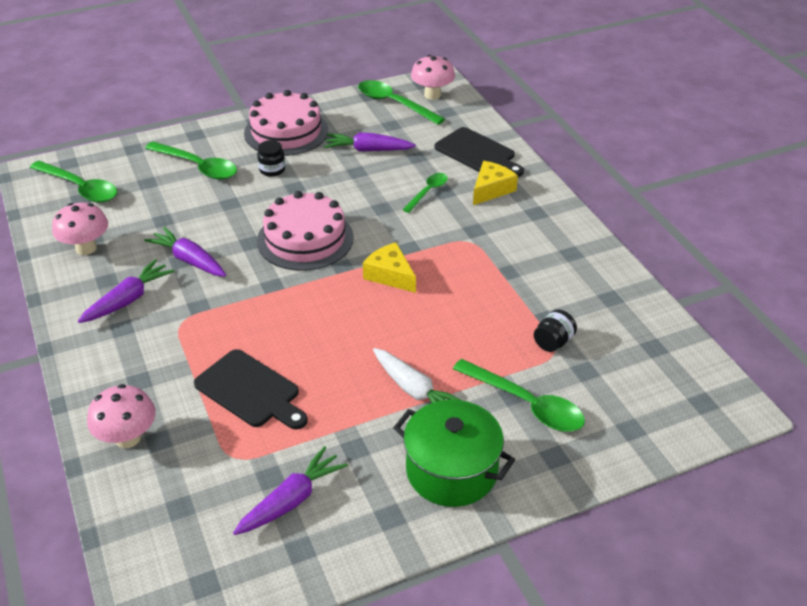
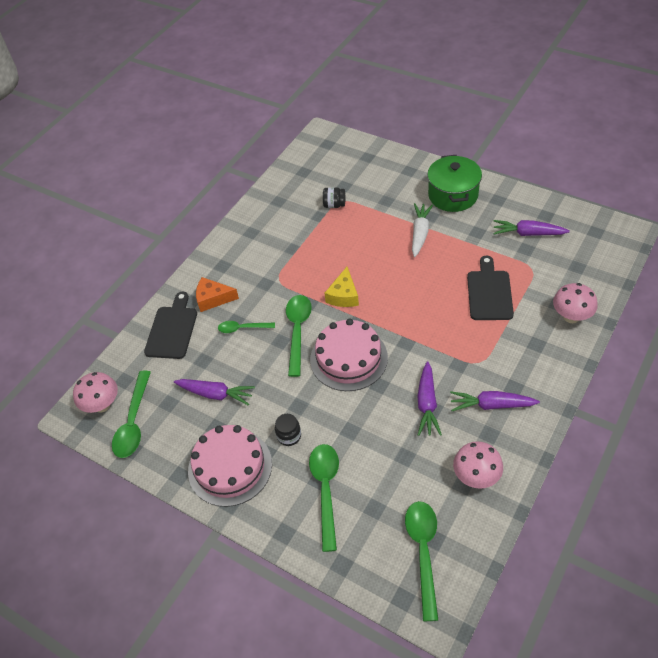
camera: 120 degrees left, 10 degrees up
(368, 150) = (215, 394): purple carrot -> purple carrot turned 45 degrees counterclockwise
(491, 189) = (213, 299): yellow cheese -> orange cheese
(527, 404) = (387, 193): green spoon -> green spoon (298, 331)

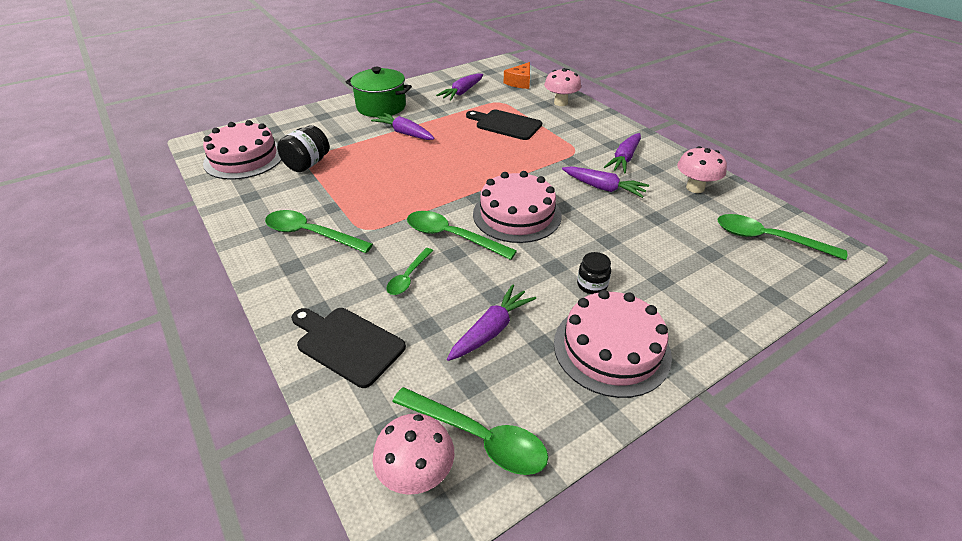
camera: 70 degrees left, 10 degrees down
(213, 299) = (336, 289): orange cheese -> orange cheese (520, 82)
(319, 168) = (244, 158): none -> pink cake
(326, 489) = (675, 278): green spoon -> green spoon (310, 234)
(334, 205) = (307, 164): black jar -> black jar, size x1.54
(343, 295) = (433, 194): yellow cheese -> none
(420, 233) = (404, 133): white carrot -> purple carrot

